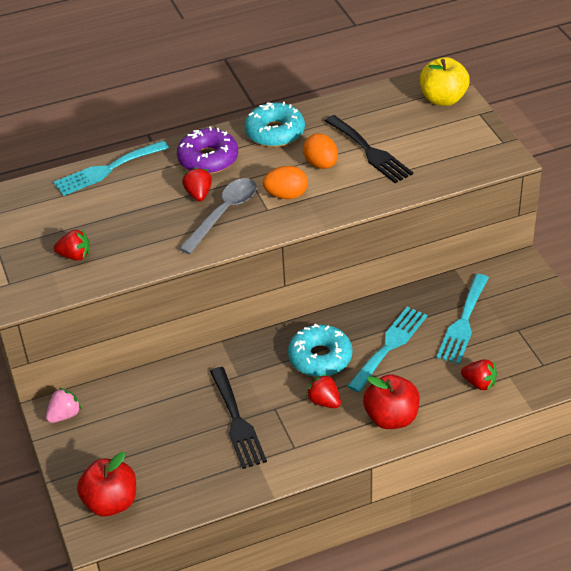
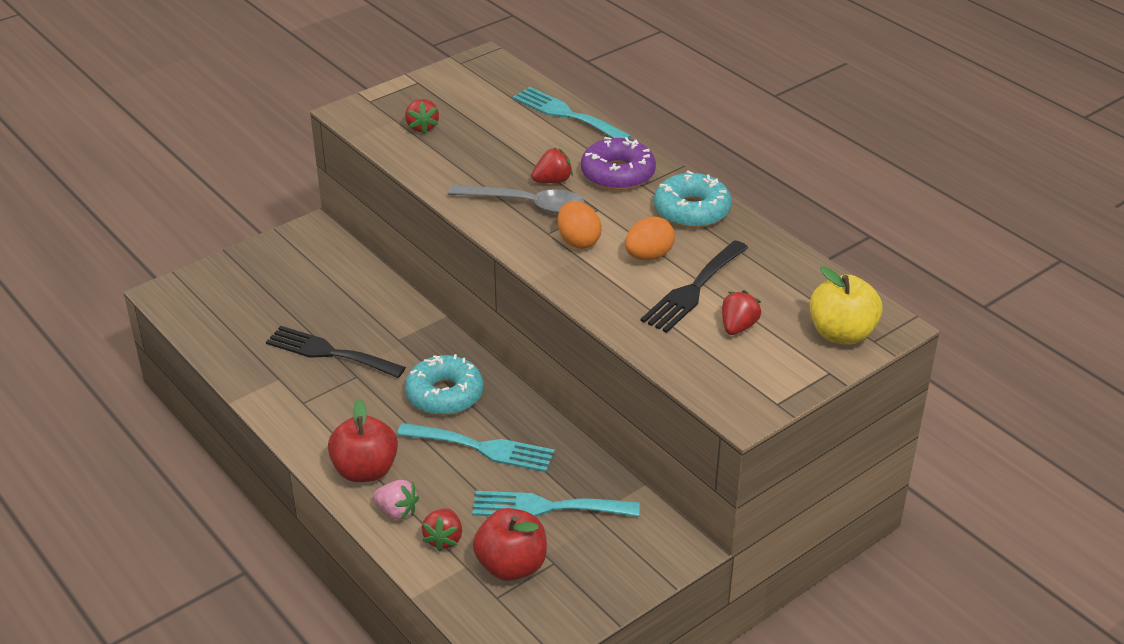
camera: 70 degrees right, 5 degrees down
(64, 415) = (310, 237): pink strawberry -> pink strawberry (397, 511)
(111, 502) = (203, 294): red apple -> red apple (511, 566)
(237, 422) = (329, 352): black fork -> black fork turned 60 degrees clockwise
(324, 401) = (376, 411): red strawberry -> red strawberry (738, 327)

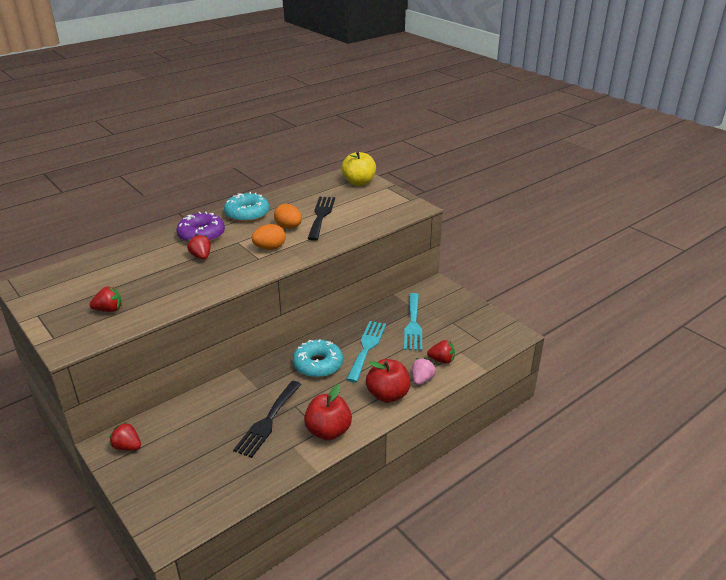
camera: 90 degrees left, 5 degrees down
(511, 566) = (457, 336): red apple -> red apple (328, 431)
(526, 204) = (225, 265): grey spoon -> none
(566, 114) = (122, 251): turquoise fork -> none
(693, 290) = (321, 216): black fork -> black fork turned 120 degrees counterclockwise
(738, 327) = (353, 206): red strawberry -> red strawberry (127, 447)

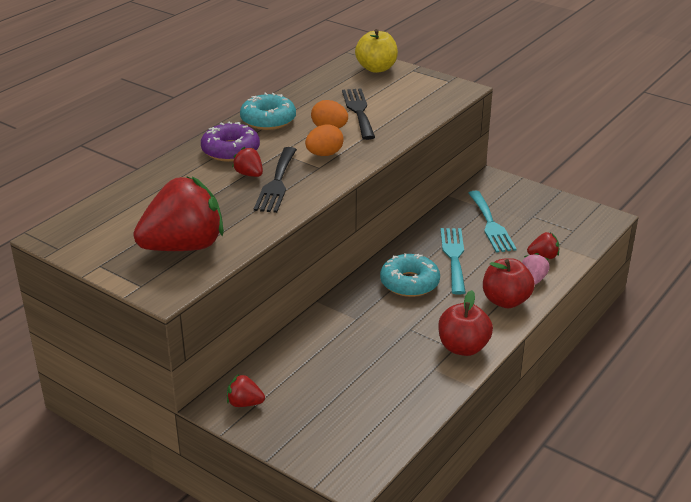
camera: 15 degrees left, 0 degrees up
(109, 310) = (184, 246): red strawberry -> red strawberry, size x2.36
(268, 421) = (389, 349): black fork -> black fork (277, 183)

